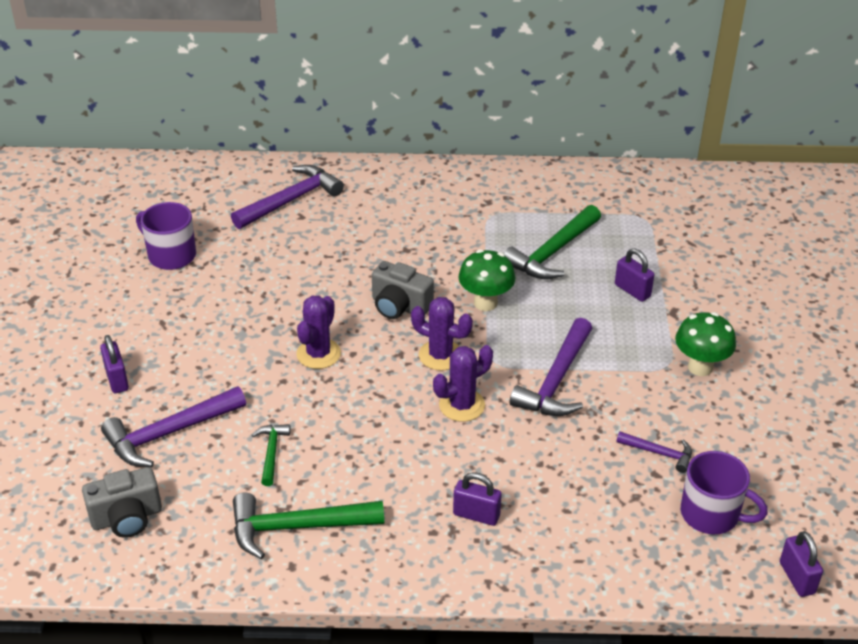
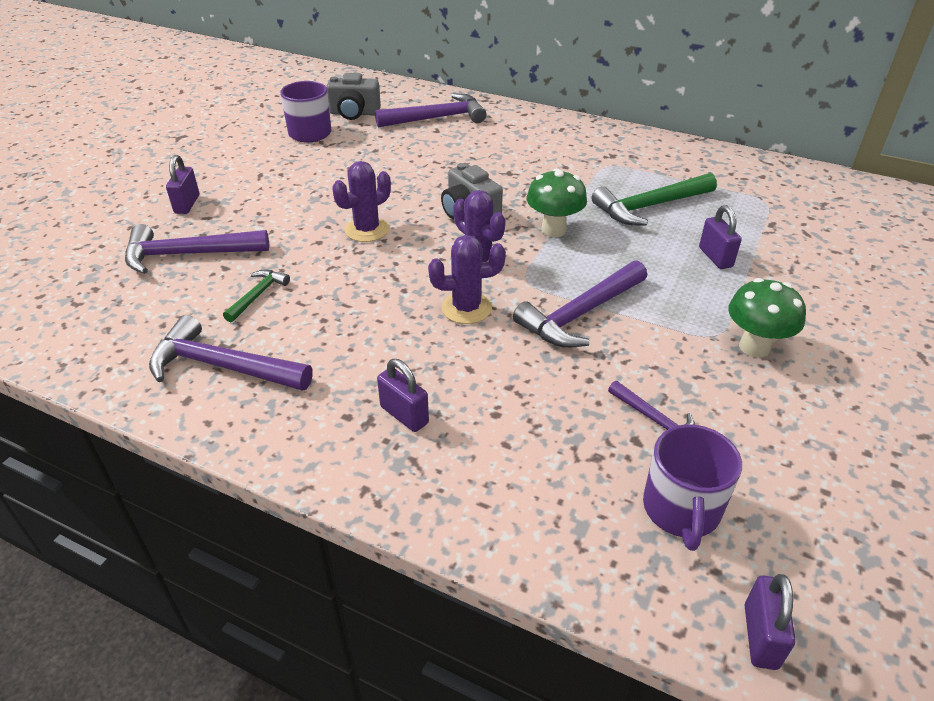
camera: 25 degrees right, 0 degrees up
(127, 517) = (91, 309): grey camera -> grey camera (354, 113)
(297, 527) = (223, 366): green hammer -> purple hammer
(711, 514) = (681, 510): purple mug -> purple mug turned 45 degrees clockwise

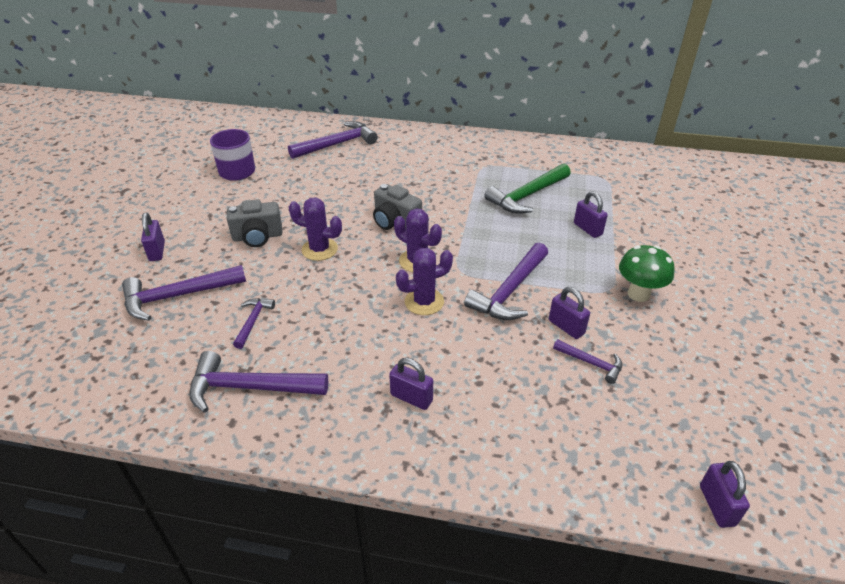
camera: 15 degrees left, 0 degrees up
(257, 295) = (253, 321): green hammer -> purple hammer
(354, 113) = (267, 149): grey camera -> grey camera (257, 237)
(367, 230) = (319, 249): purple cactus -> purple cactus turned 75 degrees clockwise
(553, 230) = (464, 226): green mushroom -> none
(637, 370) = (566, 327): none -> purple padlock
(681, 510) = (634, 427): purple mug -> none

